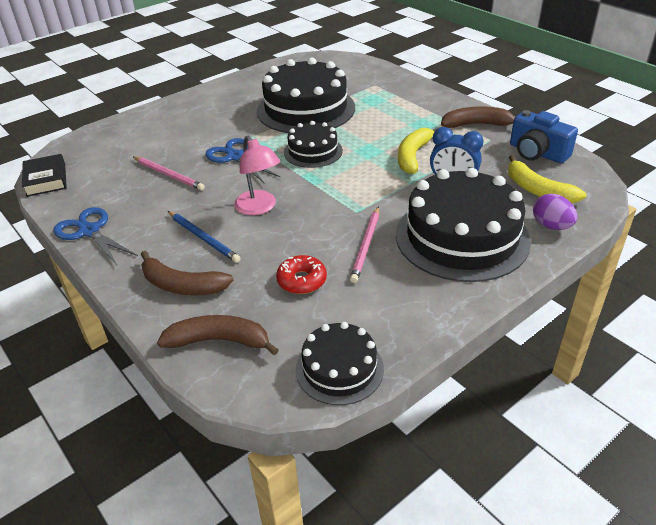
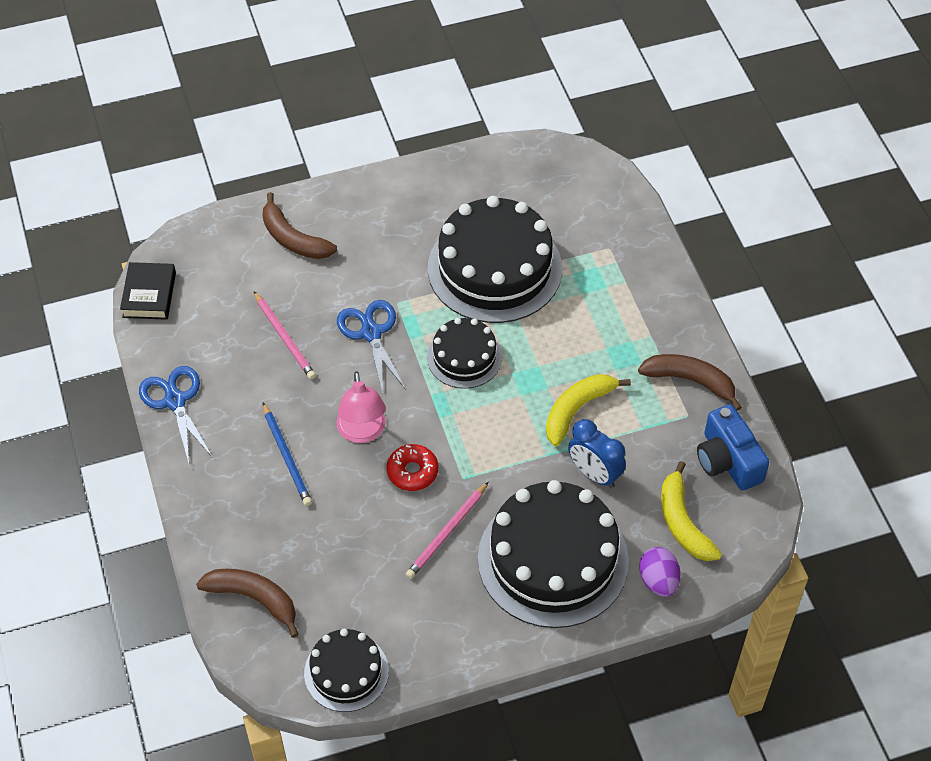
camera: 20 degrees right, 15 degrees up
(182, 285) = (243, 516): brown banana -> brown banana (293, 239)
(302, 280) = (360, 555): red donut -> red donut (412, 472)

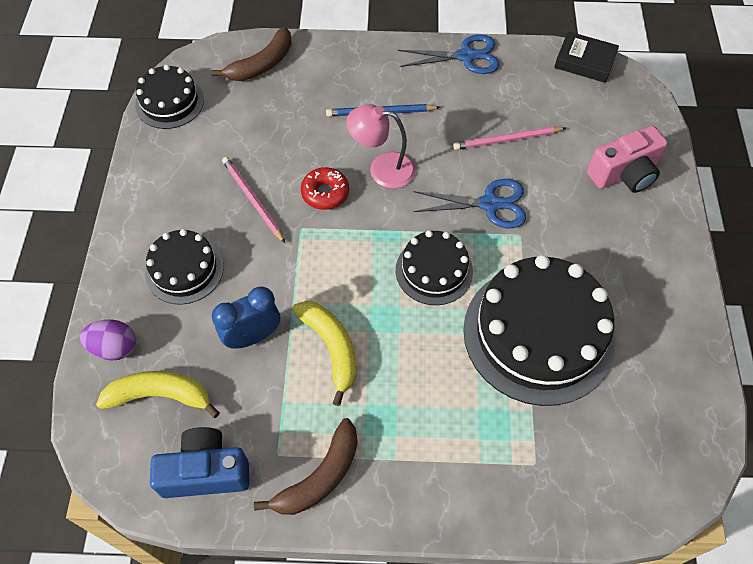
camera: 110 degrees right, 5 degrees up
(293, 239) = (624, 174): brown banana -> pink camera
(553, 559) = (184, 270): black cake -> black cake, size x0.54

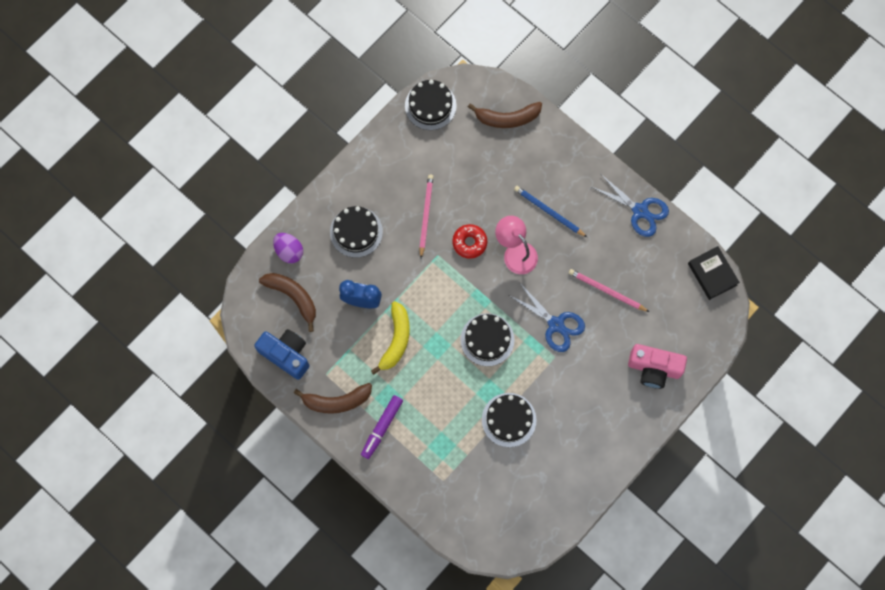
camera: 40 degrees right, 15 degrees up
(160, 395) = (293, 297): yellow banana -> brown banana
(404, 462) = (382, 428): none -> purple marker
(538, 334) = (509, 420): black cake -> black cake, size x0.54

